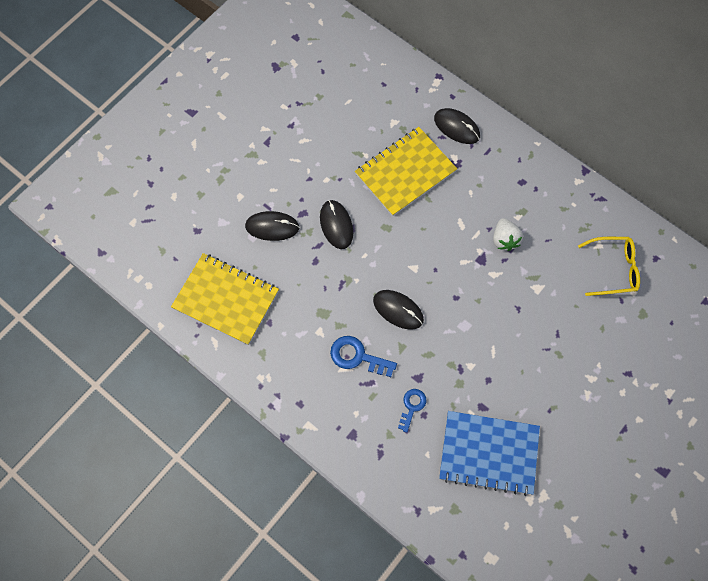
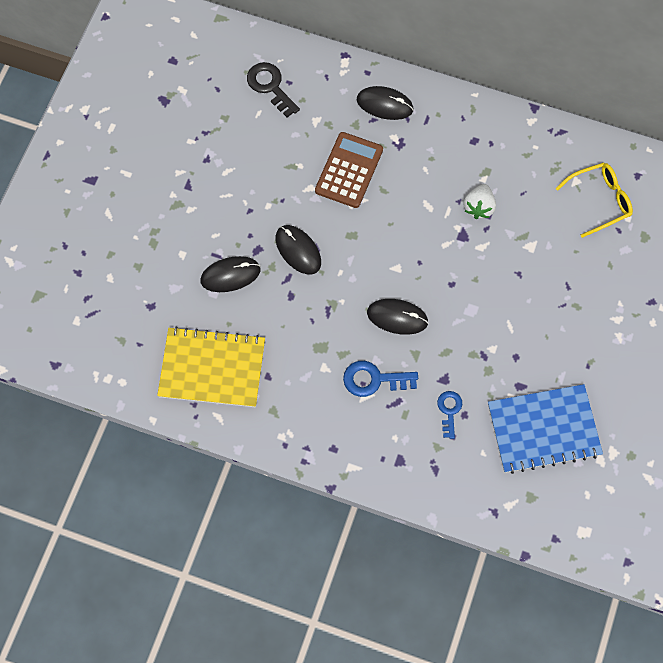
camera: 20 degrees left, 0 degrees up
(366, 82) = (270, 86): none -> black key
(405, 172) = (349, 170): yellow notebook -> brown calculator
(504, 239) = (479, 207): white strawberry -> white strawberry turned 45 degrees clockwise

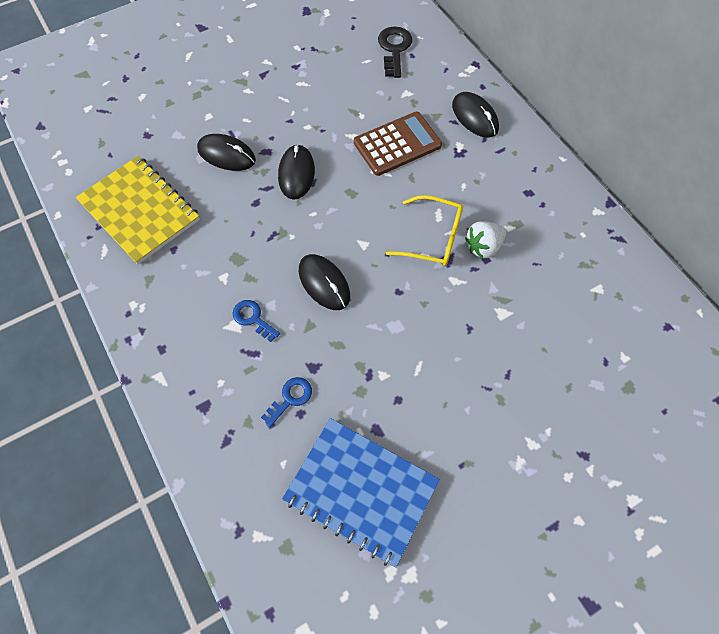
camera: 40 degrees right, 5 degrees down
(373, 379) = (253, 318): blue key -> blue key, size x0.65
(599, 201) = (608, 322): yellow glasses -> yellow glasses (433, 238)

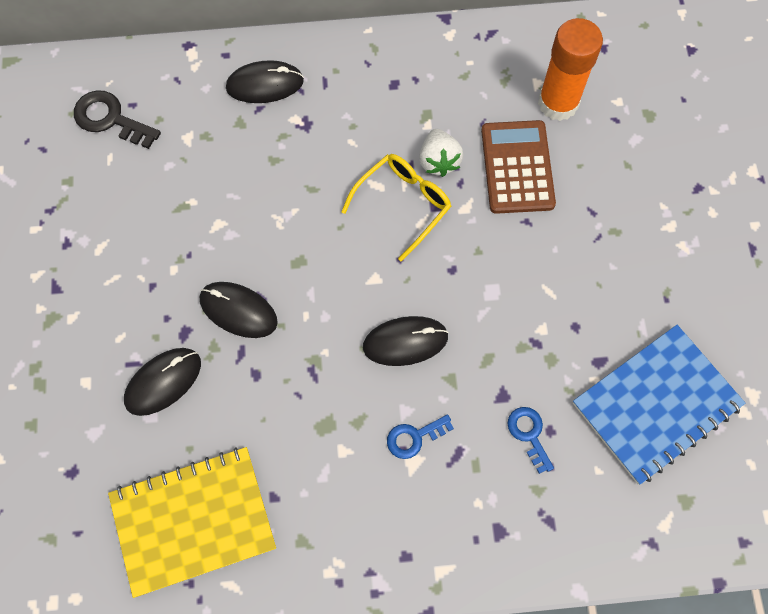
camera: 65 degrees left, 5 degrees up
(397, 144) = (257, 182): brown calculator -> brown calculator (517, 167)
(590, 311) = (558, 103): none -> orange glue stick

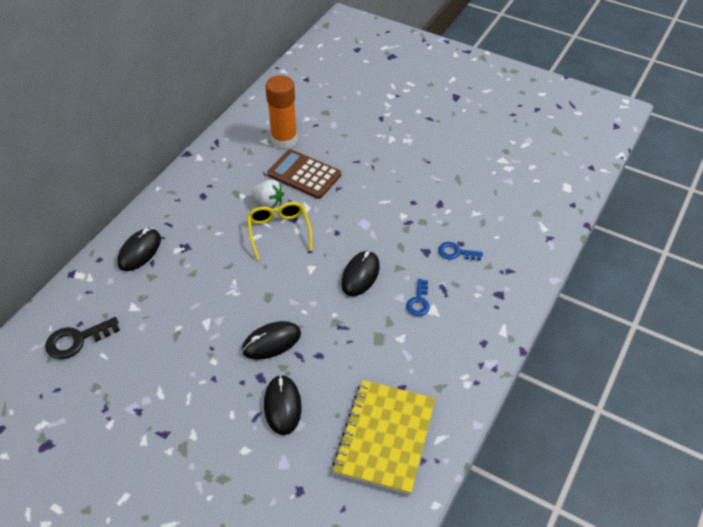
camera: 55 degrees left, 20 degrees down
(656, 405) = (480, 196): blue notebook -> none

